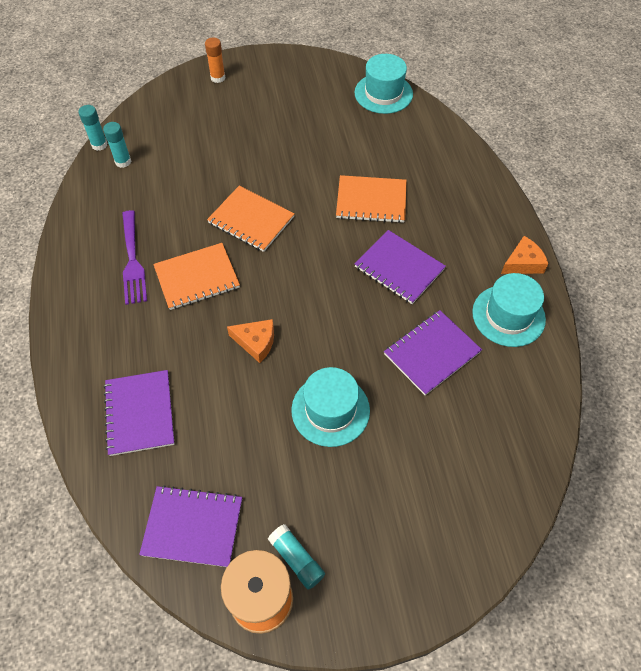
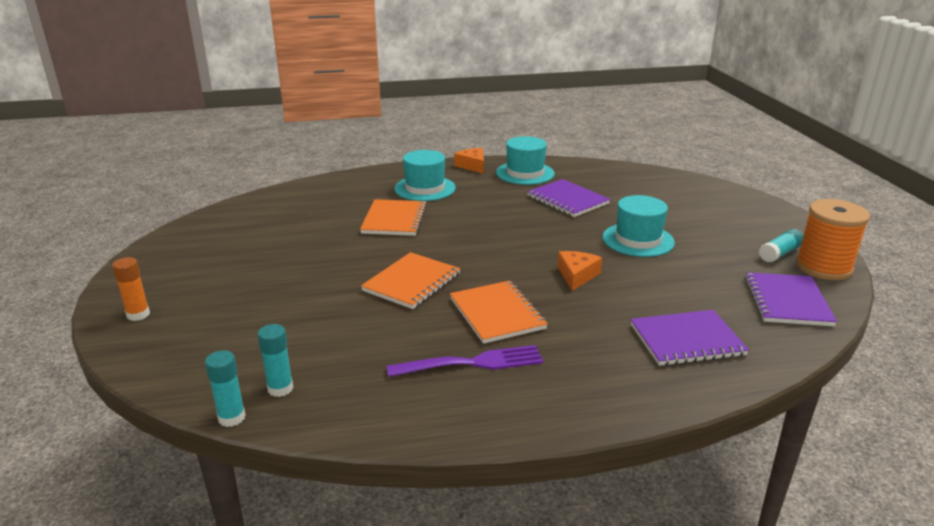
camera: 90 degrees left, 30 degrees down
(383, 93) = (238, 211): turquoise hat -> turquoise hat (425, 188)
(399, 268) = (479, 209): purple notebook -> none

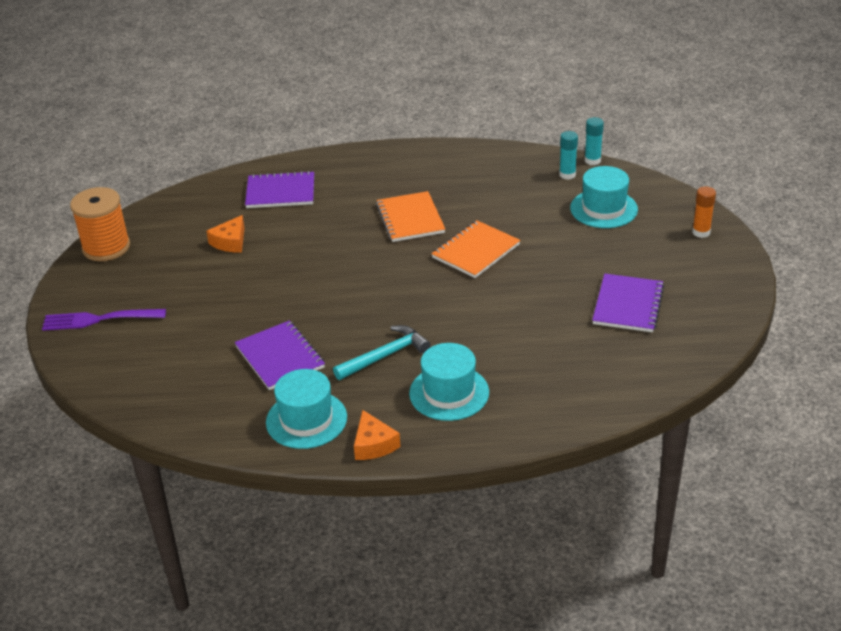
camera: 170 degrees left, 10 degrees up
(394, 219) = (490, 335): orange notebook -> none
(471, 363) = (439, 184): purple fork -> purple fork (100, 319)
(481, 204) = (385, 356): none -> turquoise hammer
(577, 275) = (328, 250): orange cheese -> orange cheese (230, 242)
(638, 240) = (244, 289): turquoise hat -> turquoise hat (603, 209)
(779, 253) = (126, 265): turquoise glue stick -> none
(787, 301) = (175, 217): purple notebook -> purple notebook (628, 305)

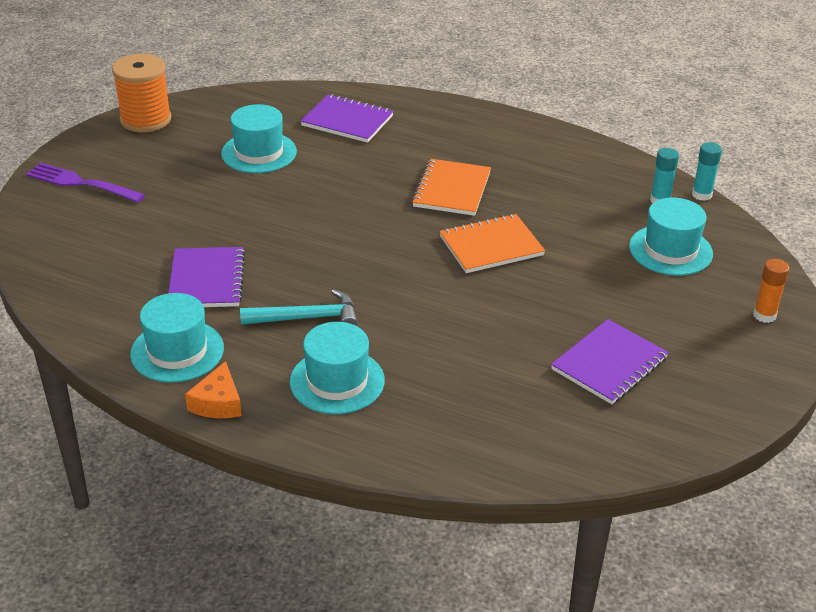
camera: 25 degrees right, 0 degrees up
(230, 242) = (259, 152): orange cheese -> turquoise hat

